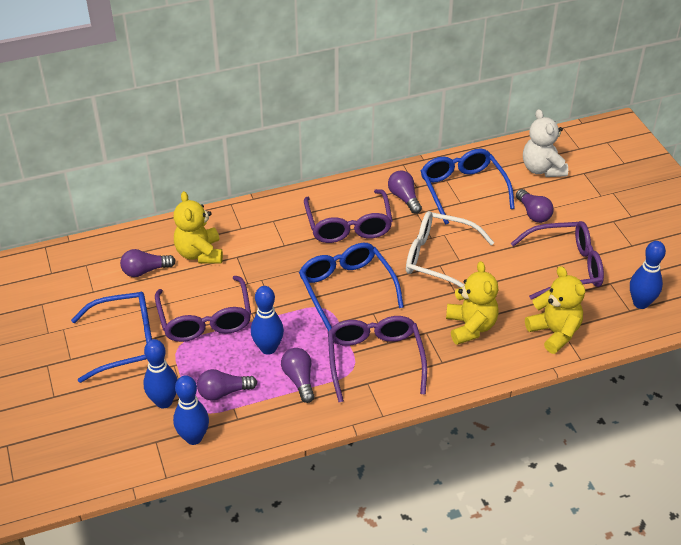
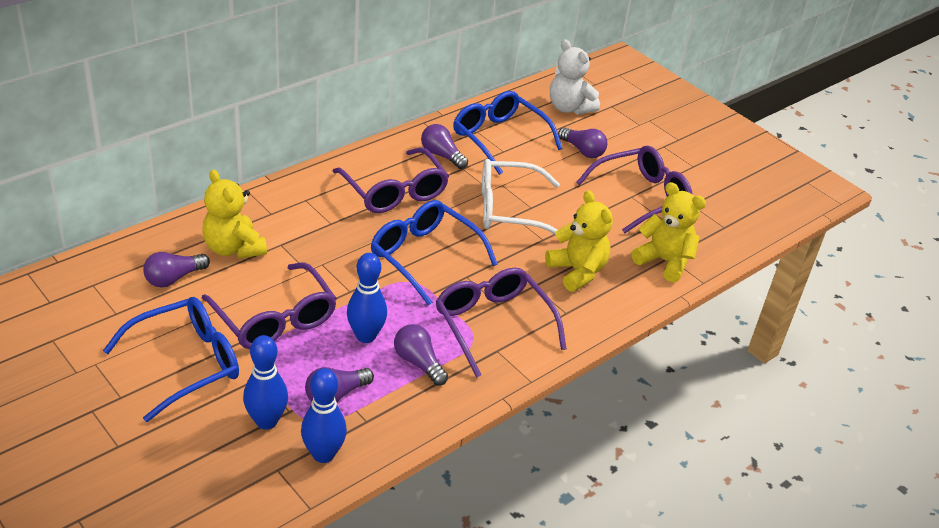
camera: 25 degrees left, 5 degrees down
(640, 303) = (731, 218): blue bowling pin -> none

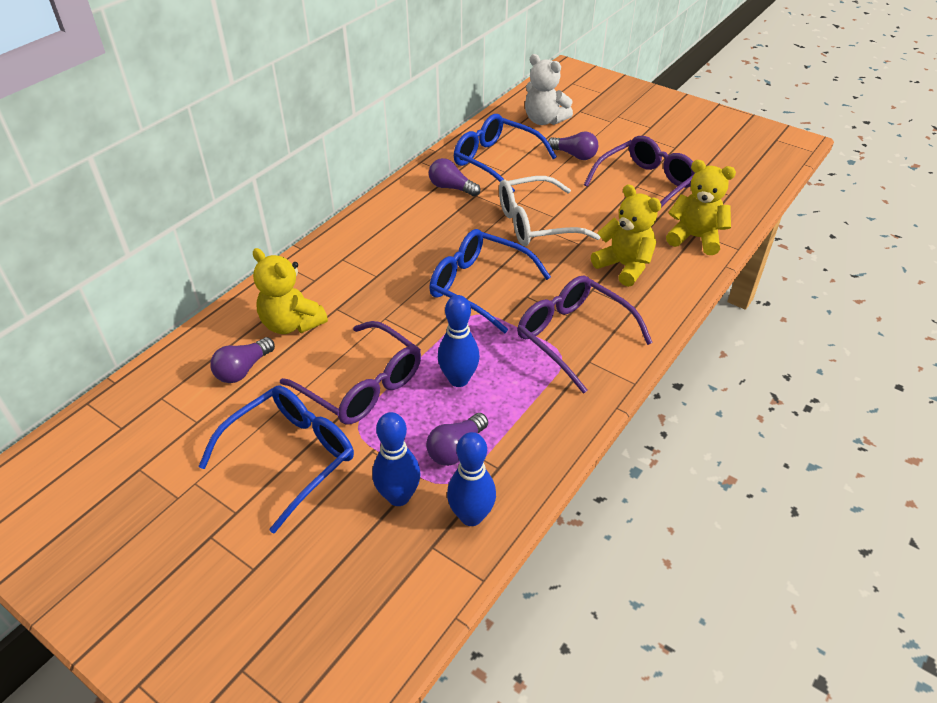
camera: 10 degrees left, 5 degrees up
(394, 192) = (423, 231): purple glasses -> none
(418, 363) = (521, 393): purple light bulb -> none

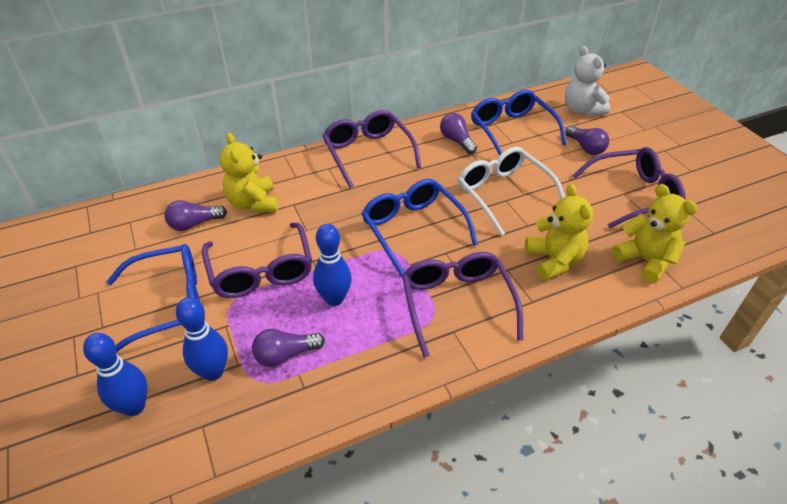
camera: 30 degrees right, 0 degrees up
(371, 230) = (368, 153): none -> purple glasses
(471, 516) = (250, 417): blue bowling pin -> blue bowling pin (134, 406)
(535, 223) = (503, 194): white glasses -> white glasses turned 45 degrees clockwise

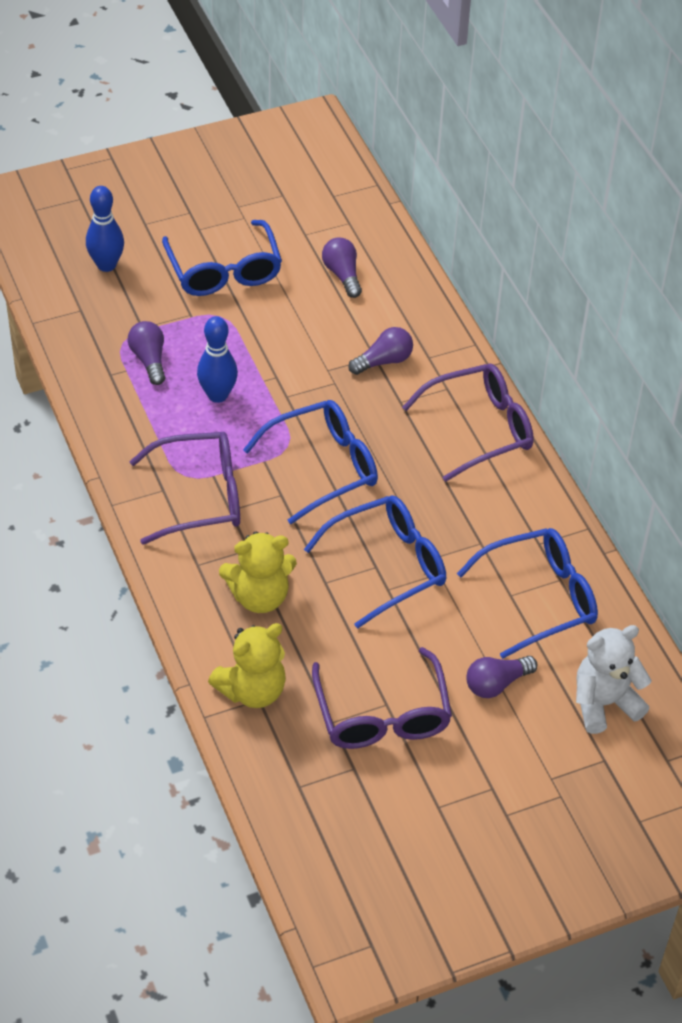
camera: 90 degrees right, 5 degrees up
(213, 372) = (136, 311): blue bowling pin -> none
(253, 203) = (377, 321): yellow teddy bear -> none
(261, 271) = (263, 335): purple glasses -> none
(456, 141) = (511, 528): purple light bulb -> purple light bulb (384, 361)
(503, 194) = (388, 565): white glasses -> blue glasses

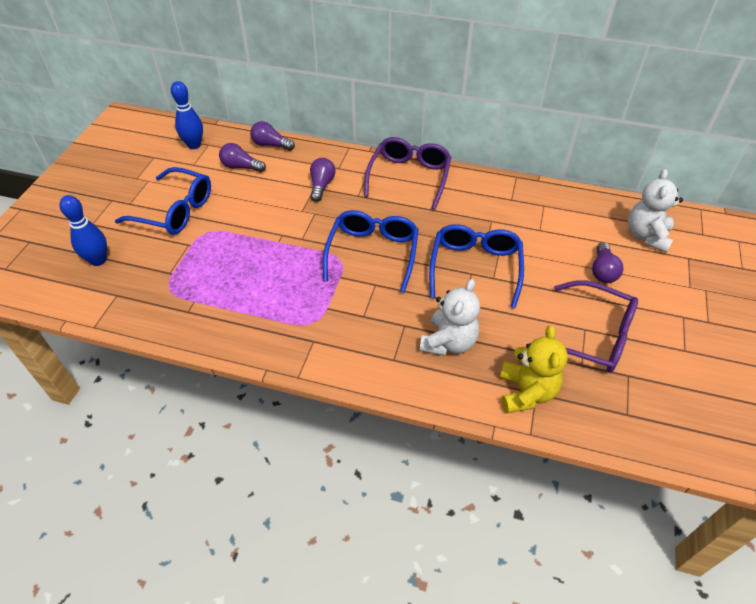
camera: 50 degrees left, 0 degrees up
(149, 360) = (199, 285): purple light bulb -> purple light bulb (271, 145)
(200, 496) = (338, 324): purple glasses -> none
(217, 395) = (266, 268): blue bowling pin -> blue bowling pin (194, 145)
(259, 596) = (448, 342): yellow teddy bear -> white teddy bear
(539, 598) = (551, 220): blue glasses -> none

